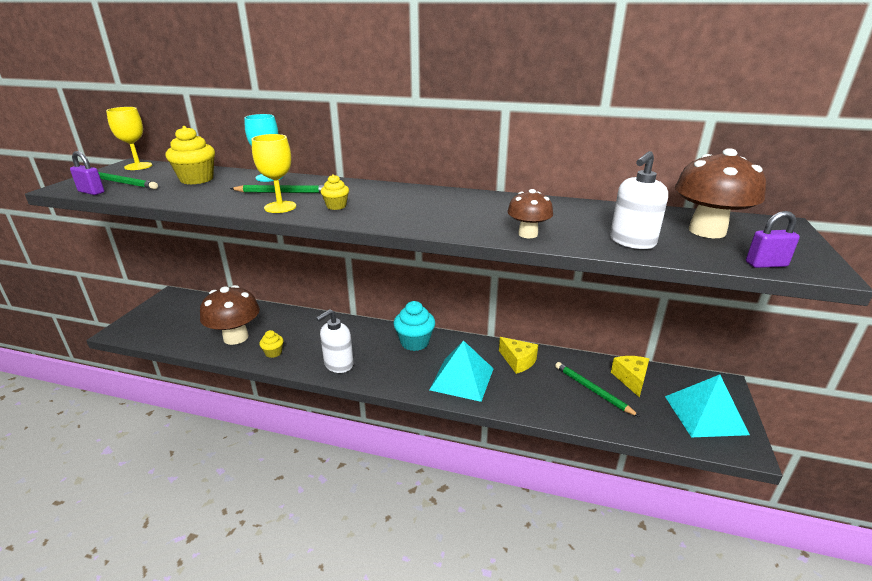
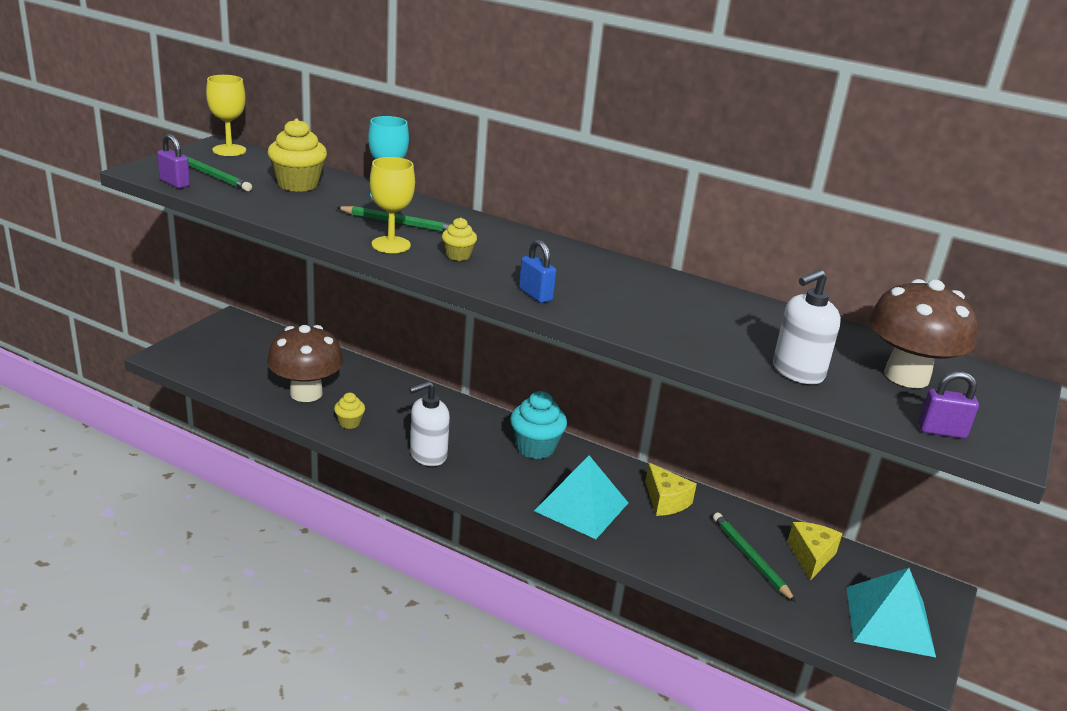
camera: 10 degrees right, 0 degrees up
(407, 223) = (535, 295): none -> blue padlock
(528, 234) = (674, 337): brown mushroom -> none

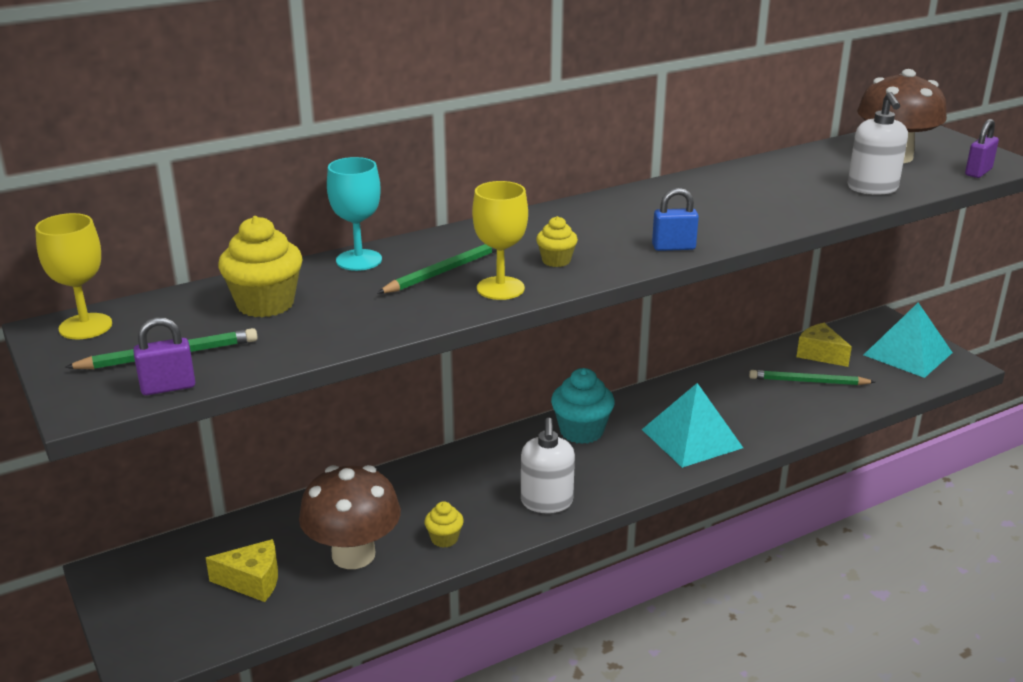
camera: 55 degrees left, 0 degrees up
(665, 501) = (710, 392): yellow cheese -> yellow cheese (252, 581)

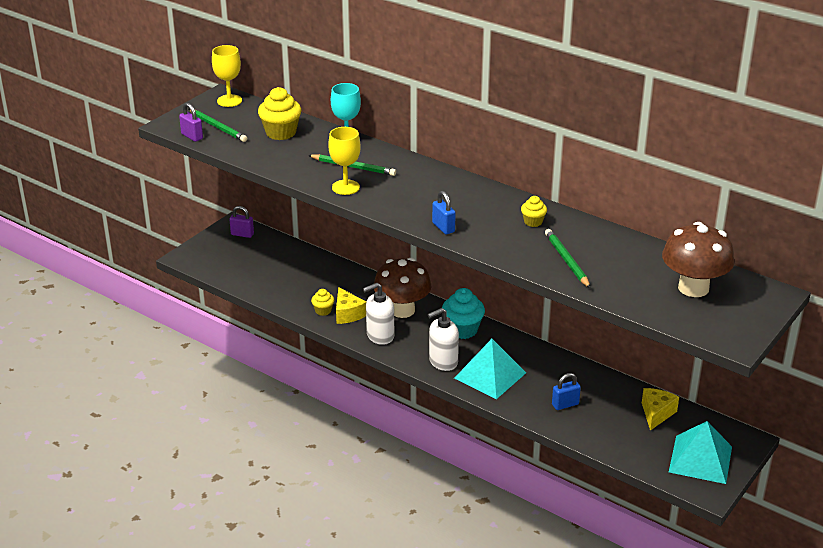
camera: 65 degrees right, 5 degrees up
(252, 581) = (252, 265): yellow cheese -> yellow cheese (348, 314)
(353, 554) = (291, 287): brown mushroom -> brown mushroom (402, 310)
(556, 261) = (393, 195): yellow cupcake -> yellow cupcake (533, 222)
(777, 404) = (565, 404): none -> blue padlock
(808, 381) = (609, 414): green pencil -> green pencil (566, 260)
(872, 188) = (614, 286): white soap dispenser -> white soap dispenser (443, 361)
(978, 172) = (697, 329): purple padlock -> purple padlock (242, 234)

